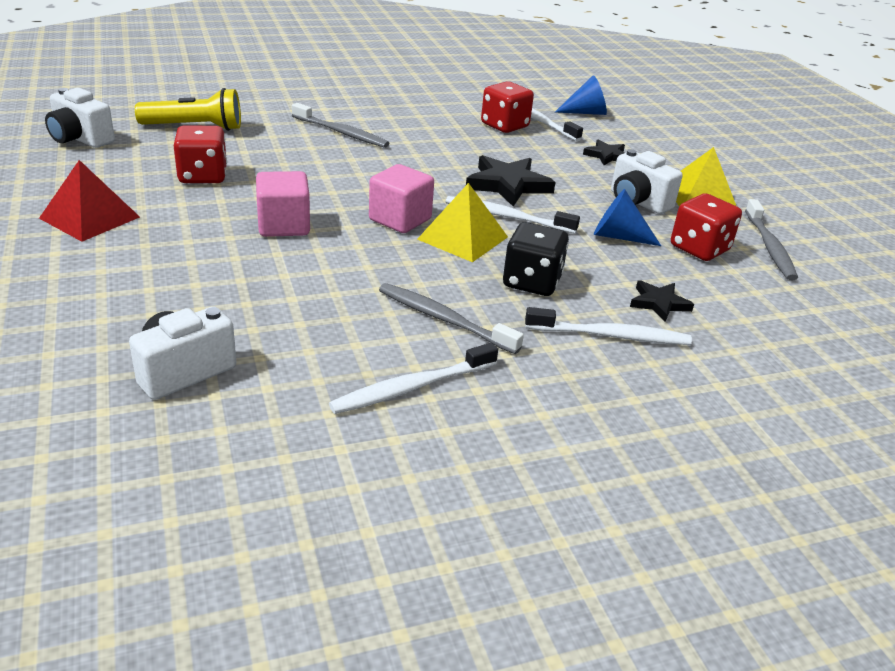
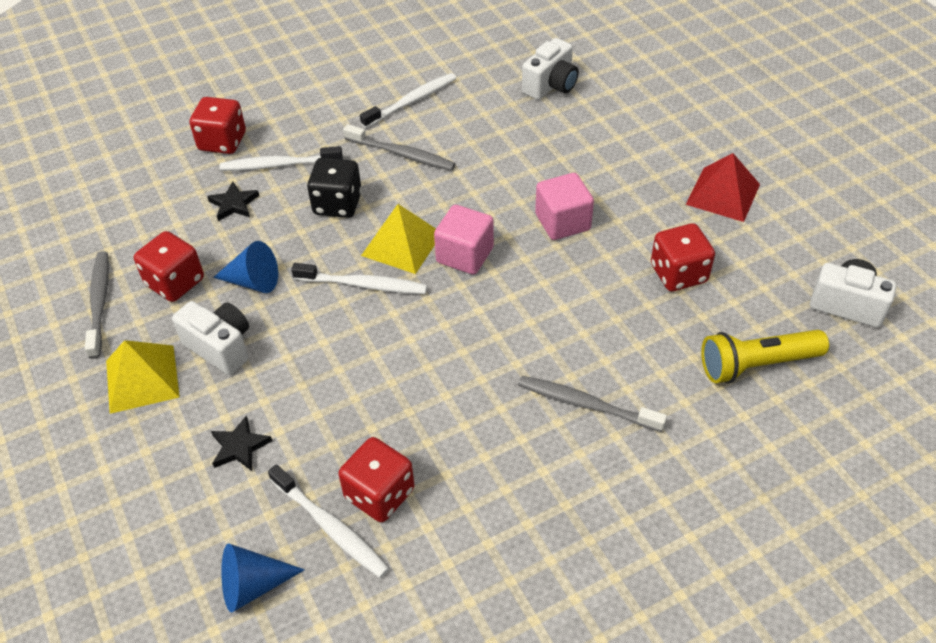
camera: 175 degrees right, 15 degrees up
(508, 185) = (366, 342): black star -> none
(700, 380) = (222, 142): none -> red dice

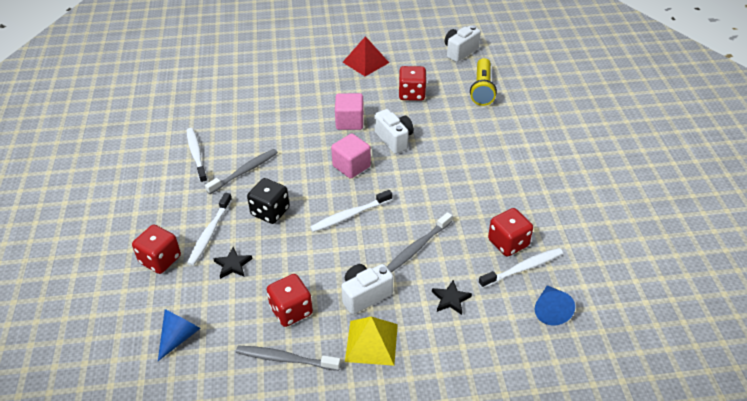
camera: 70 degrees left, 5 degrees down
(253, 281) = (315, 268): blue cone -> blue cone (179, 337)
(363, 285) = (349, 215): white toothbrush -> white toothbrush turned 150 degrees counterclockwise
(402, 244) = (325, 190): yellow pyramid -> none
(551, 86) = (232, 94): white camera -> white camera (394, 139)
(586, 404) = (481, 150): grey toothbrush -> grey toothbrush (417, 247)

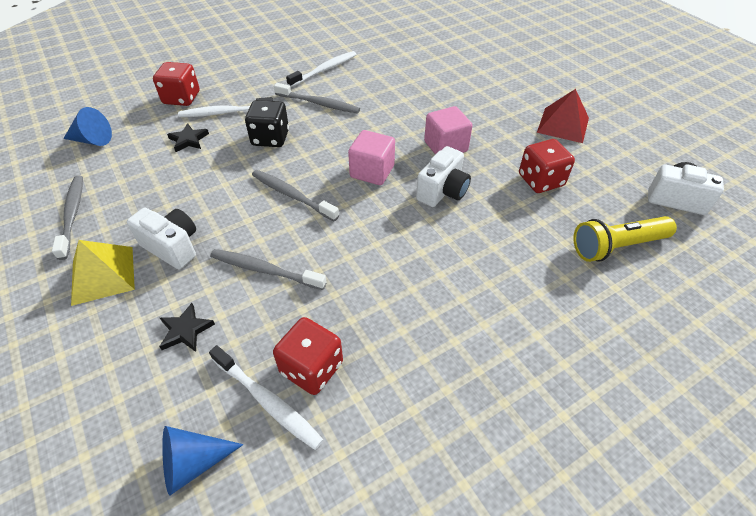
camera: 65 degrees right, 5 degrees up
(291, 311) = (137, 198): red dice -> none
(349, 215) = (292, 195): white toothbrush -> grey toothbrush

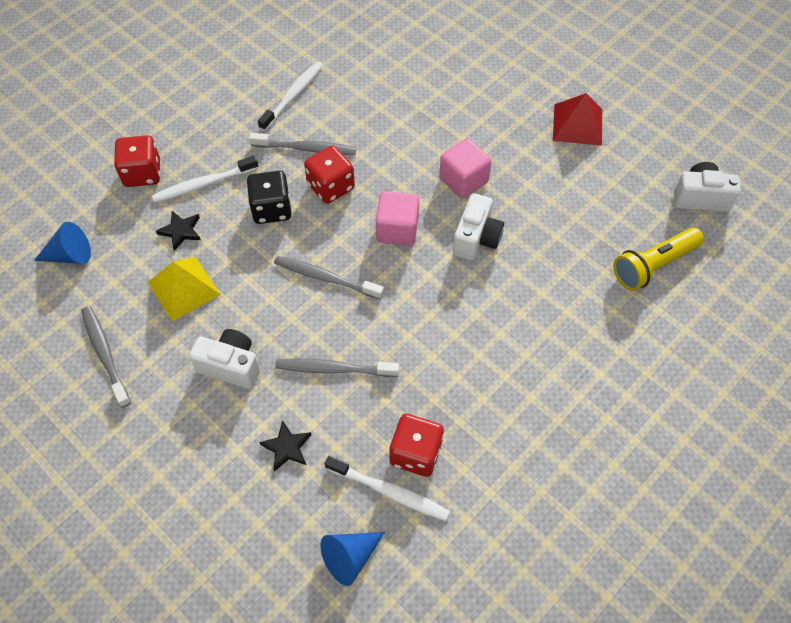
camera: 15 degrees left, 10 degrees up
(103, 275) = (176, 412): yellow pyramid -> yellow pyramid (184, 288)
(540, 180) = (569, 203): red dice -> red dice (330, 187)

